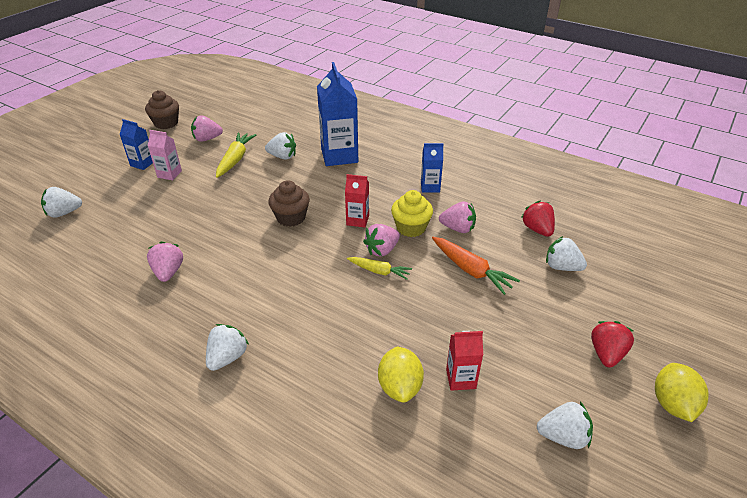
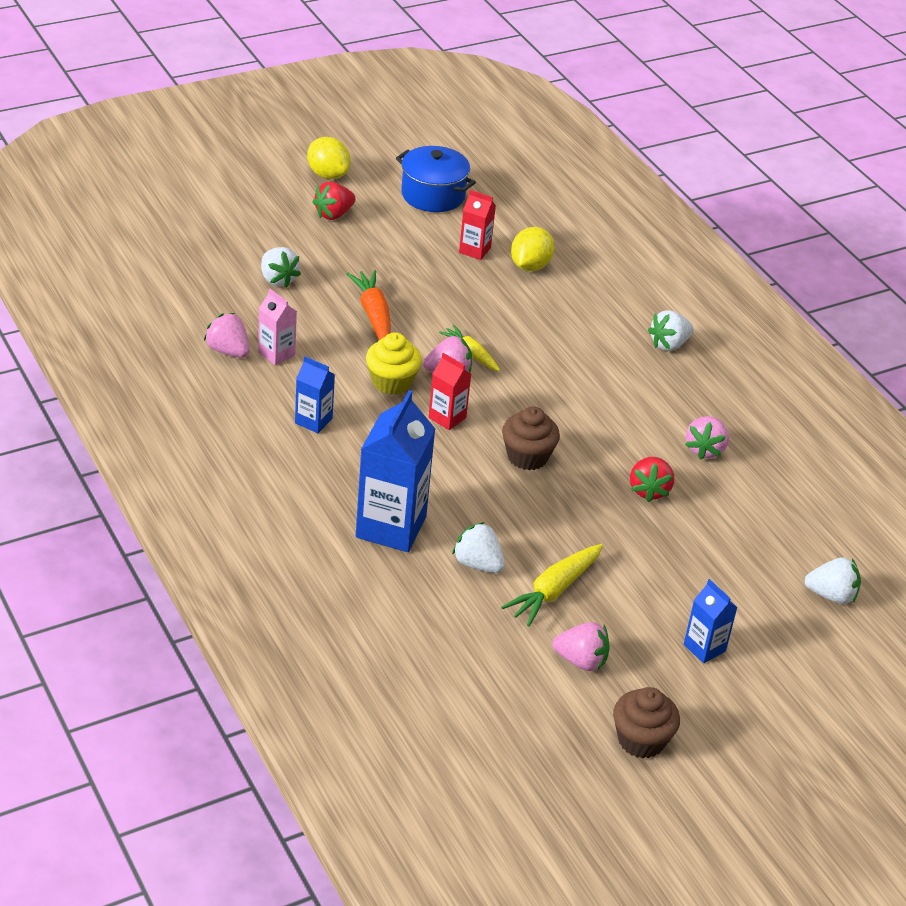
camera: 155 degrees left, 0 degrees up
(169, 174) = (666, 605): pink carton -> pink carton (276, 354)
(458, 228) = (338, 358): pink strawberry -> pink strawberry (228, 351)
(537, 229) = (251, 319): red strawberry -> red strawberry (649, 490)
(563, 436) = (433, 195): white strawberry -> blue pot
(672, 404) = (328, 174): yellow lemon -> yellow lemon turned 75 degrees counterclockwise

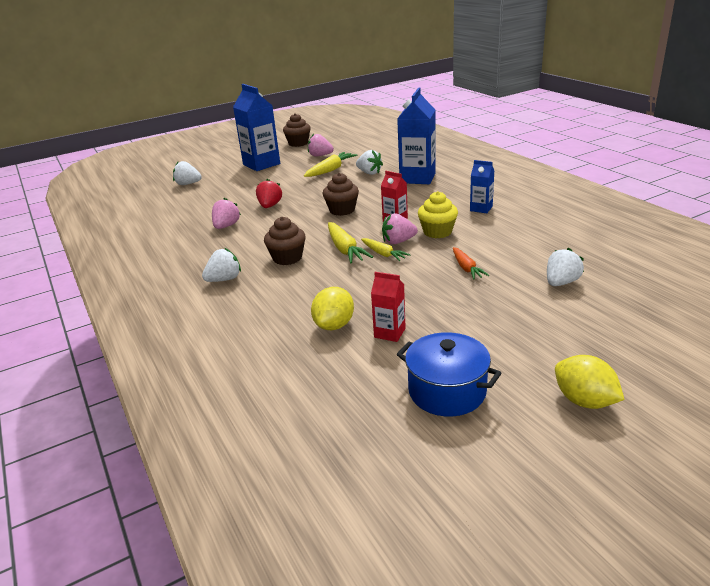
camera: 175 degrees left, 10 degrees down
(228, 351) = (563, 233): pink strawberry -> none
(276, 354) = (527, 236): pink carton -> none
(278, 279) = (561, 282): white strawberry -> white strawberry turned 75 degrees clockwise
(333, 214) = (547, 350): red strawberry -> none
(373, 315) = (466, 268): orange carrot -> orange carrot, size x0.66
(521, 370) = (345, 249): none -> yellow carrot
(596, 367) = (287, 258): none -> brown cupcake
(704, 648) = (261, 164): blue carton -> blue carton, size x1.93

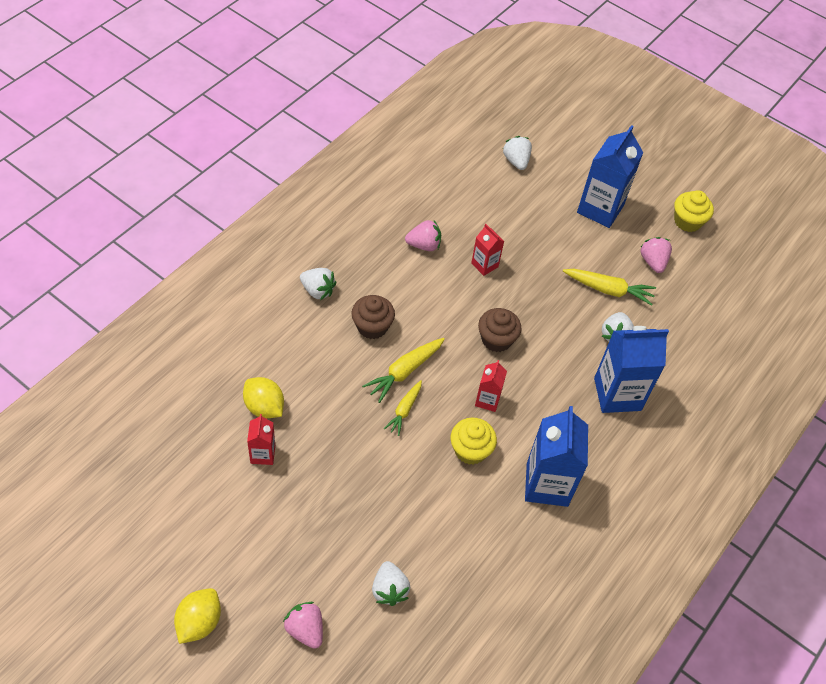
camera: 60 degrees right, 25 degrees up
(270, 206) = (484, 265): red strawberry -> red carton
(298, 143) = (687, 221): brown cupcake -> yellow cupcake
(334, 325) = (264, 407): yellow lemon -> yellow lemon turned 45 degrees clockwise
(398, 241) = (436, 417): pink strawberry -> pink strawberry (305, 629)
(447, 391) = (191, 517): blue pot -> none
(466, 268) = (395, 495): orange carrot -> none
(481, 208) = (547, 484): blue carton -> blue carton, size x1.93
(561, 282) = (389, 589): white strawberry -> white strawberry turned 60 degrees clockwise

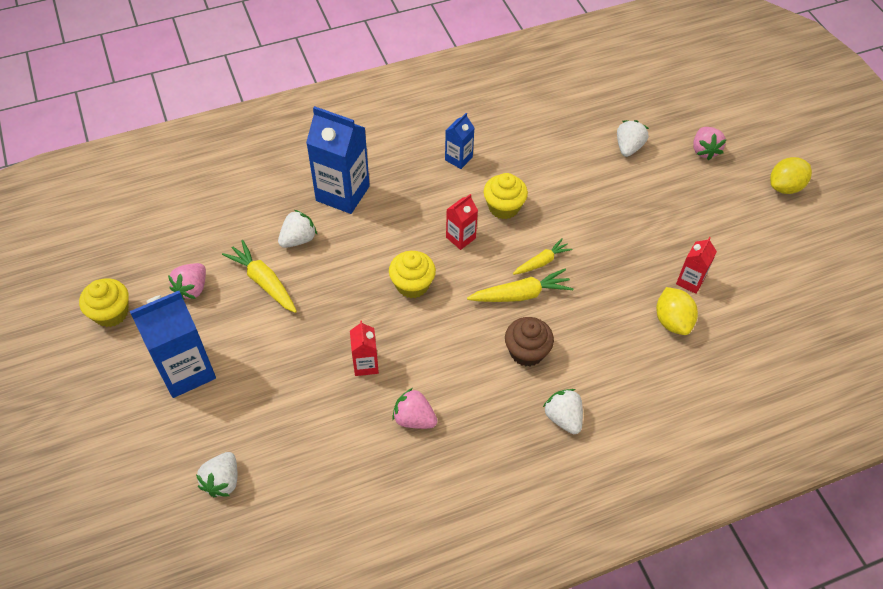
camera: 145 degrees left, 0 degrees up
(496, 339) = (412, 285): brown cupcake -> yellow cupcake
(547, 484) = (458, 158): blue carton -> blue carton, size x0.52

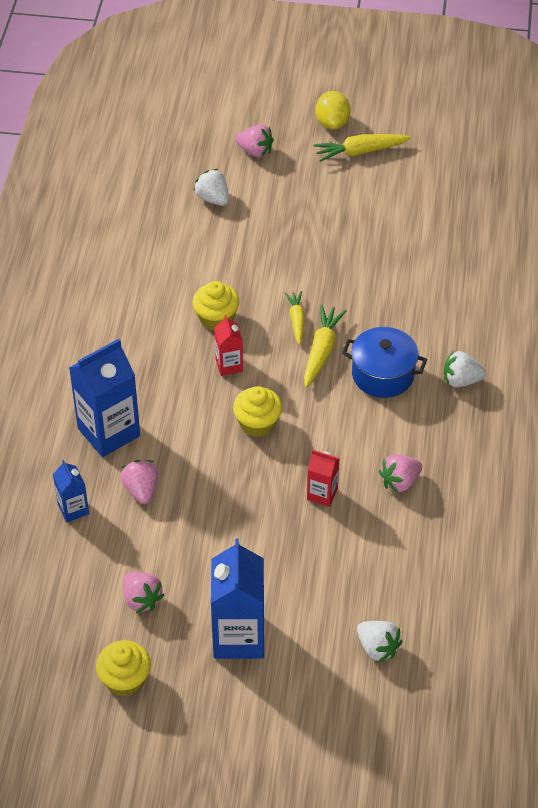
camera: 60 degrees left, 5 degrees down
(263, 281) = (174, 537): yellow carrot -> yellow carrot (360, 152)
(298, 239) = (141, 490): white strawberry -> pink strawberry
(458, 158) = (132, 325): blue carton -> blue carton (73, 509)
(526, 352) = (383, 374): brown cupcake -> blue pot
(672, 321) = (415, 265): yellow lemon -> none
(690, 281) = (384, 233): red carton -> none

